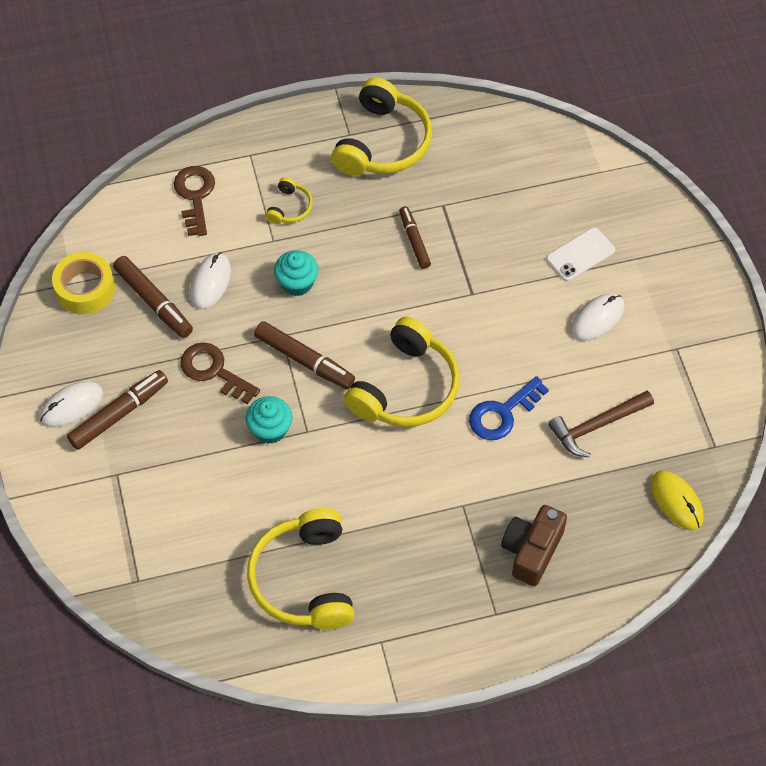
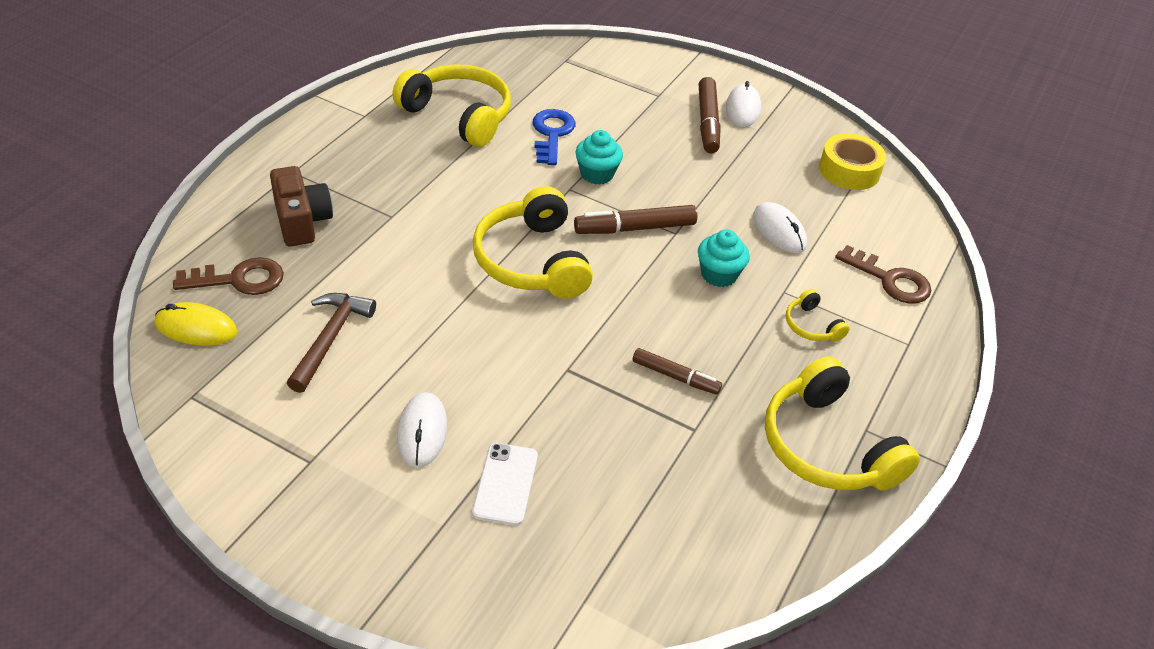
camera: 130 degrees right, 15 degrees down
(153, 301) = (795, 193): brown marker -> none
(214, 371) = (687, 181): brown key -> brown key (239, 279)
(503, 413) = (428, 295): blue key -> blue key (552, 134)

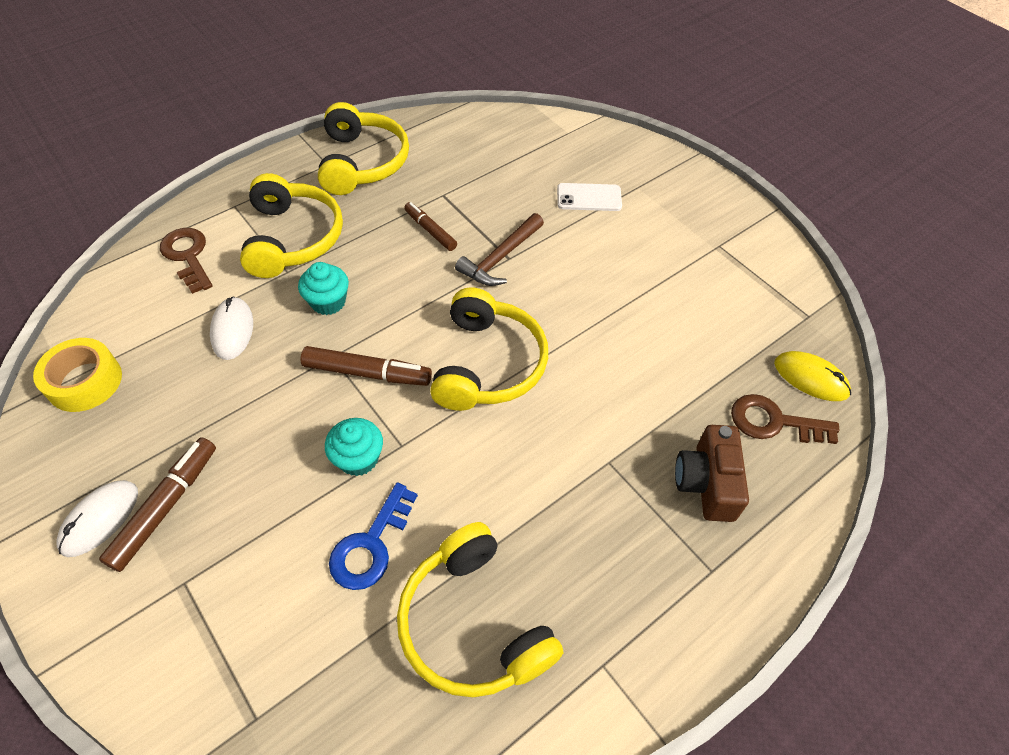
camera: 155 degrees left, 10 degrees up
(330, 339) = (693, 335): brown hammer -> brown hammer (500, 258)
(422, 432) = (635, 243): white mouse -> none
(505, 484) = (589, 198): white phone -> white phone turned 60 degrees clockwise
(811, 326) = (293, 238): yellow headphones -> yellow headphones, size x2.16

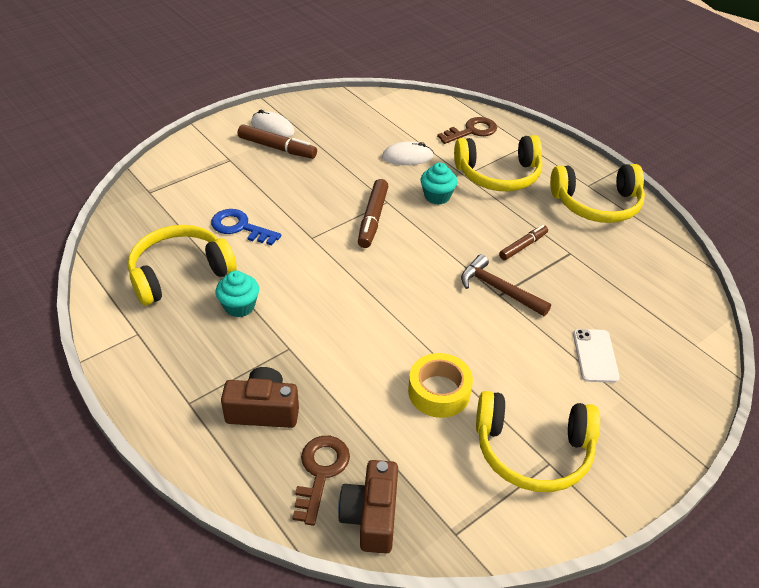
camera: 90 degrees right, 10 degrees down
(85, 382) = (364, 108): yellow tape -> yellow tape (439, 392)
(358, 458) = (303, 218): turquoise cupcake -> turquoise cupcake (239, 306)
(488, 364) = (382, 281): yellow headphones -> yellow headphones (533, 450)
(810, 378) = (371, 516): yellow mouse -> brown camera

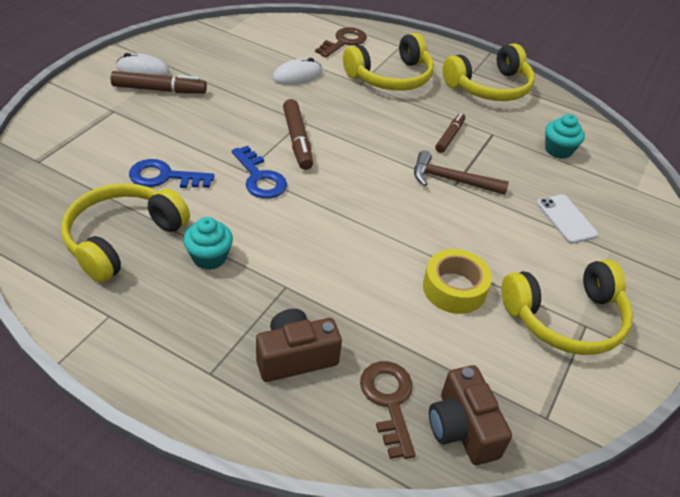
camera: 25 degrees left, 0 degrees up
(320, 246) = (260, 178): none -> blue key
(437, 196) = (346, 107): turquoise cupcake -> turquoise cupcake (558, 150)

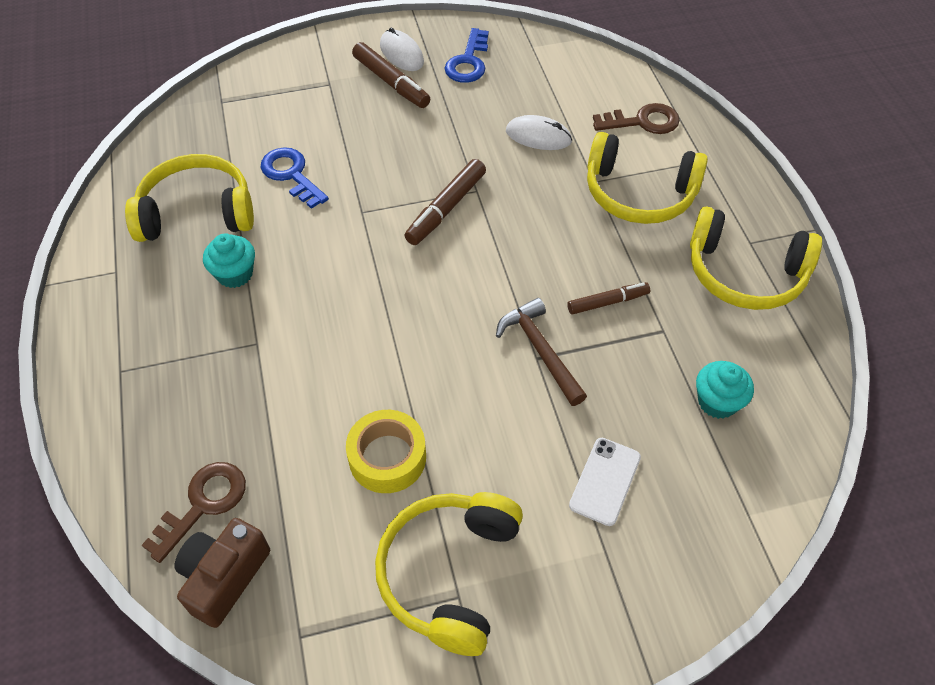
camera: 50 degrees right, 10 degrees up
(260, 178) = (364, 226): blue key -> blue key (468, 62)
(295, 357) = (188, 408): brown camera -> none
(566, 318) = (449, 573): yellow headphones -> yellow headphones turned 75 degrees clockwise

